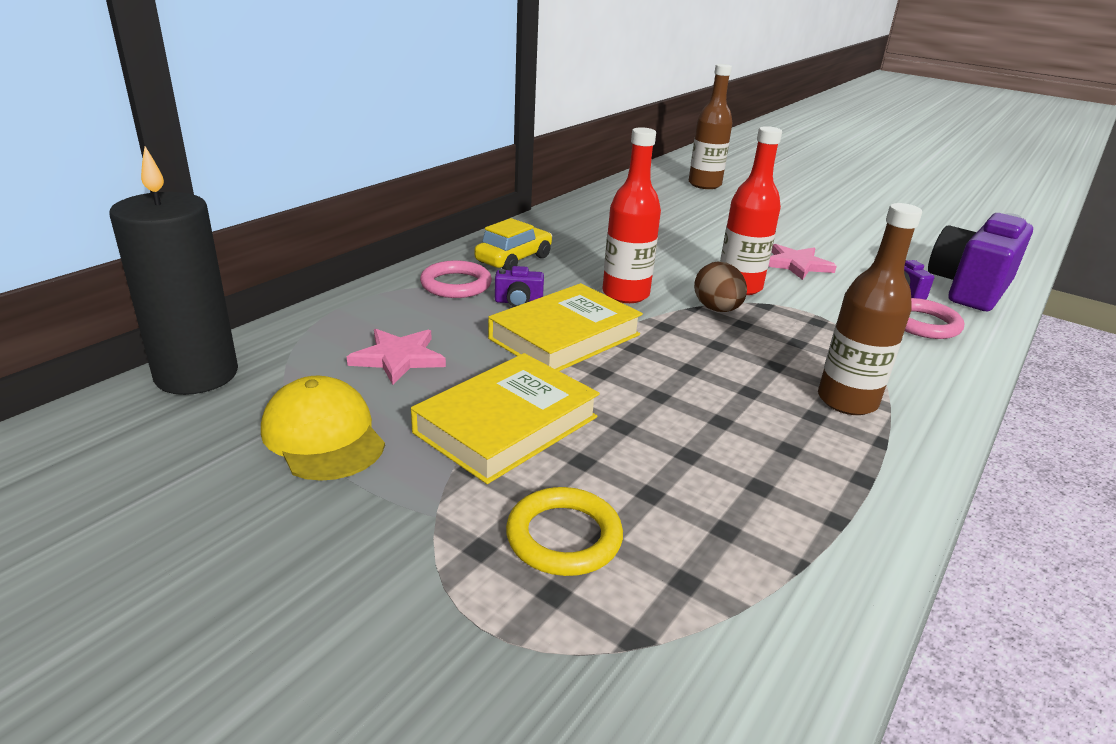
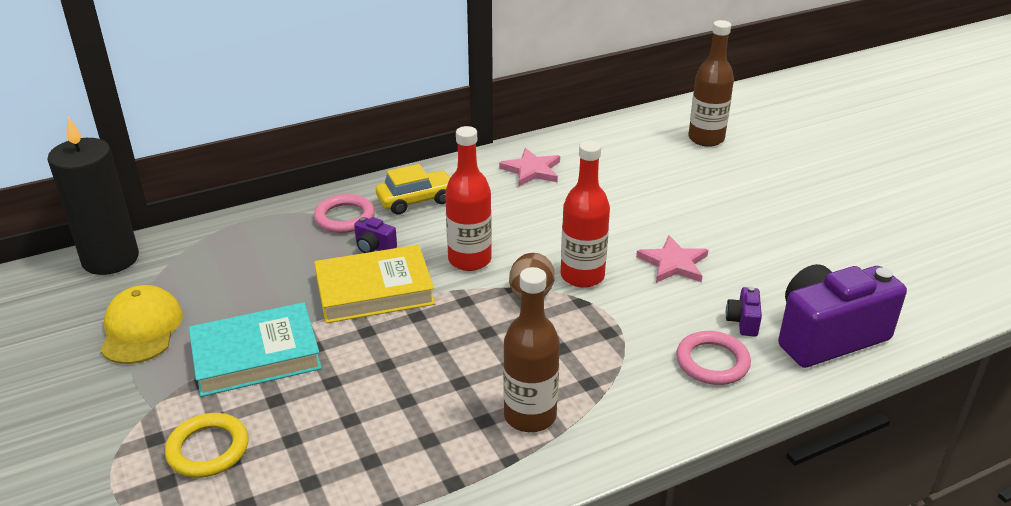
camera: 30 degrees right, 5 degrees up
(398, 358) = (240, 278): pink star -> pink star (532, 170)
(506, 425) = (256, 356): yellow book -> turquoise book

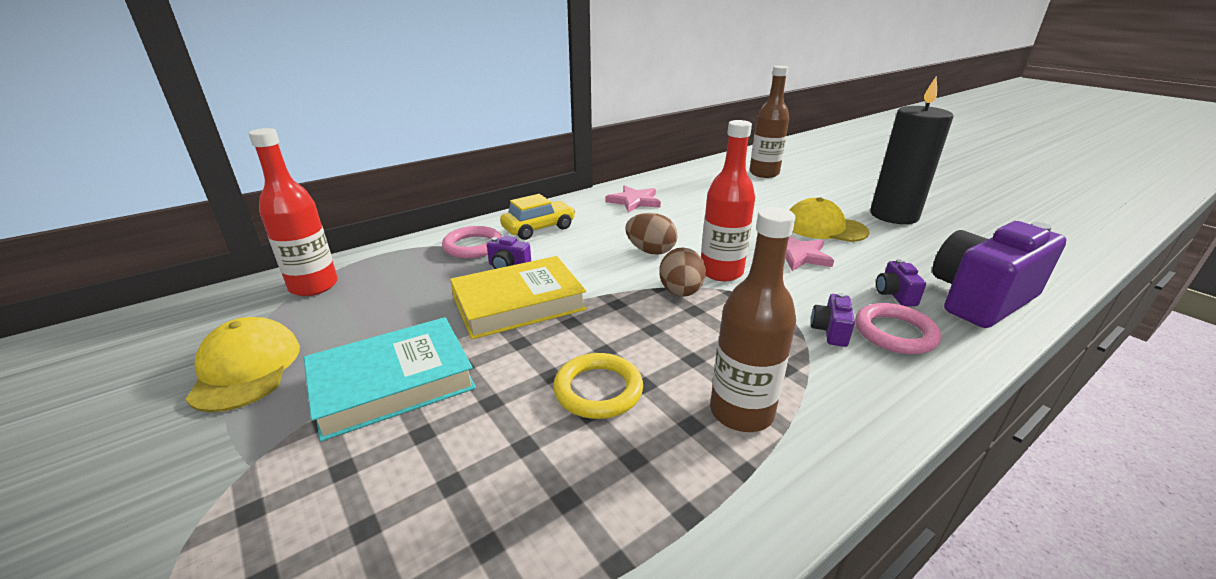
camera: 10 degrees left, 5 degrees down
(110, 259) = (217, 301): black candle -> black candle (894, 215)
(208, 449) = (330, 516): yellow ring -> yellow ring (598, 390)
(469, 260) = (607, 269): red bottle -> red bottle (314, 286)
(522, 242) = (650, 251): none -> brown egg
(652, 353) = (830, 331): none -> purple camera
(726, 229) = (824, 227): none -> yellow cap

